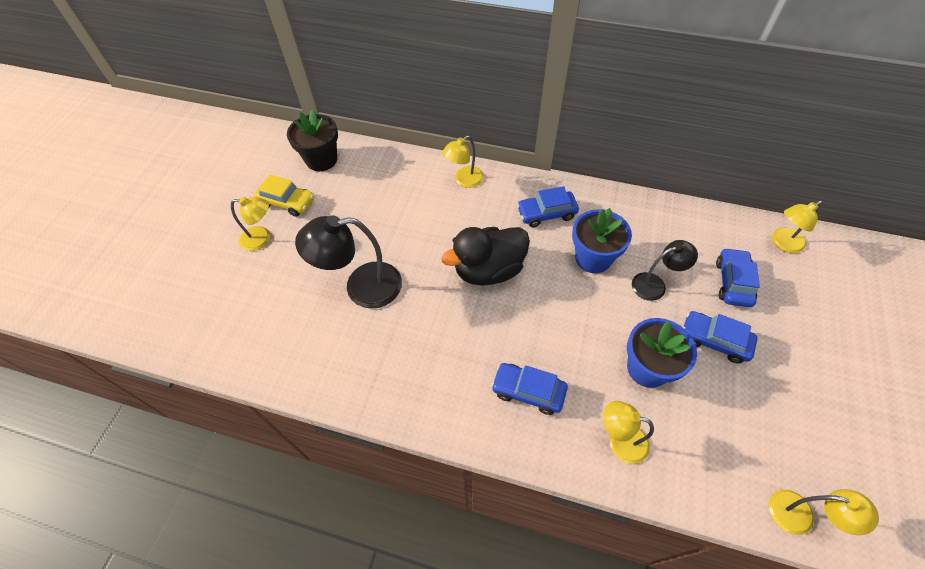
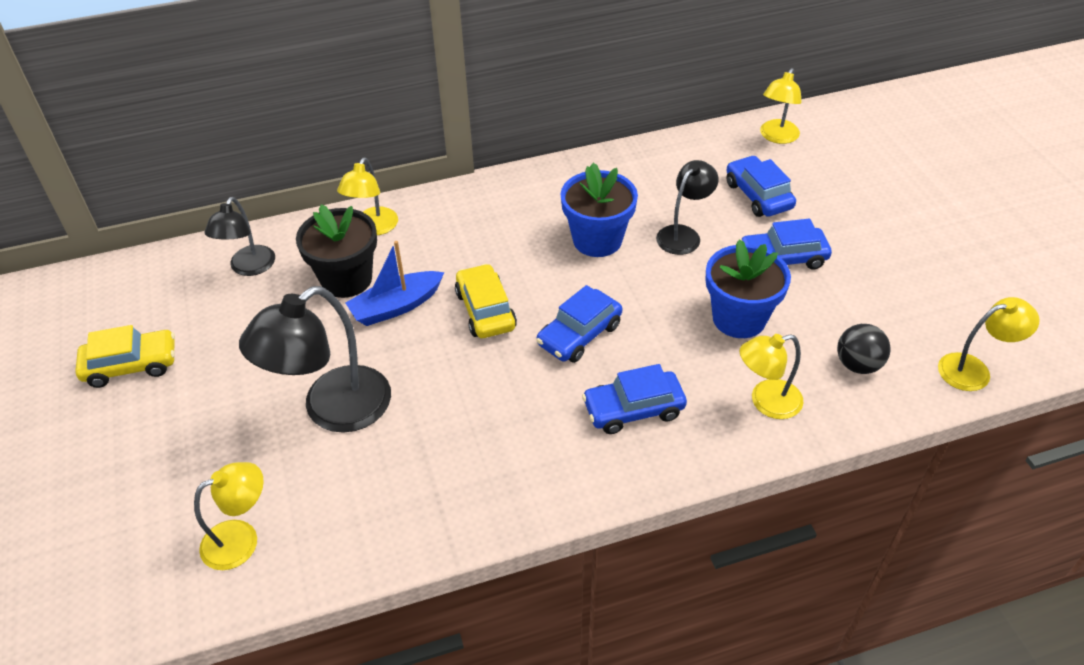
camera: 35 degrees left, 10 degrees down
(261, 239) = (129, 427): yellow lamp -> yellow lamp (241, 539)
(321, 160) = (142, 291): black flower pot -> black flower pot (346, 279)
(381, 172) = (249, 268): none -> black lamp
(440, 239) = (396, 306): none -> blue boat
(488, 270) = (485, 310): black duck -> yellow car
(546, 213) = (506, 219): blue car -> blue car (579, 334)
(709, 454) = (858, 365): none -> black ball

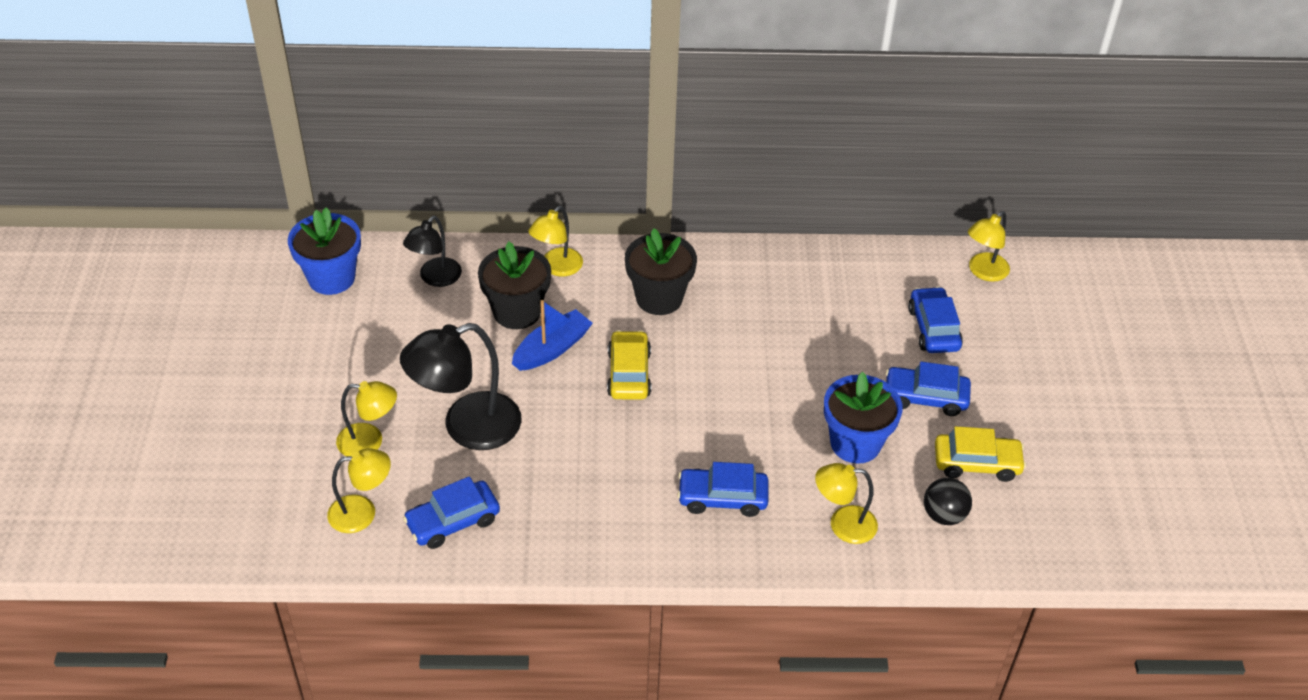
camera: 15 degrees right, 0 degrees up
(131, 365) = (313, 342): yellow car -> yellow car (976, 463)
(396, 306) = (552, 349): blue boat -> blue boat turned 150 degrees clockwise
(487, 231) = (659, 298): none -> black flower pot
(579, 334) = (703, 418): blue car -> blue car (453, 521)
(597, 240) = (758, 333): blue flower pot -> blue flower pot (331, 278)
(683, 234) = (842, 349): black lamp -> none
(974, 370) = (1050, 550): yellow lamp -> yellow lamp (369, 442)

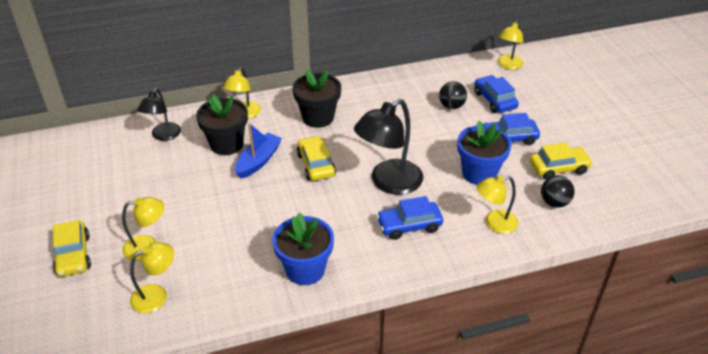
camera: 15 degrees left, 5 degrees down
(275, 430) = (73, 255): none -> yellow car
(331, 278) = (89, 150): blue flower pot -> blue flower pot (305, 269)
(453, 521) = (227, 285): blue car -> none
(467, 427) = (216, 221): black lamp -> black lamp (388, 183)
(863, 324) = (451, 106): none -> black ball

